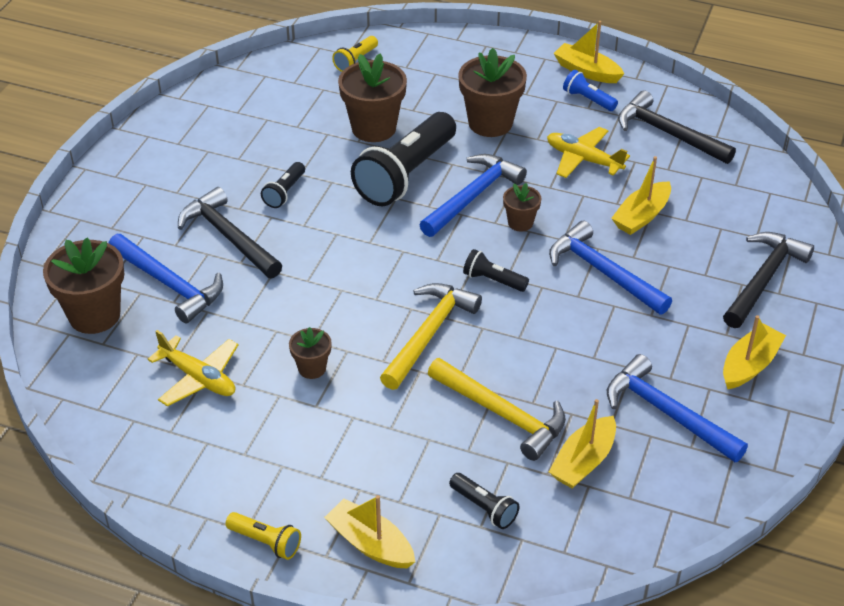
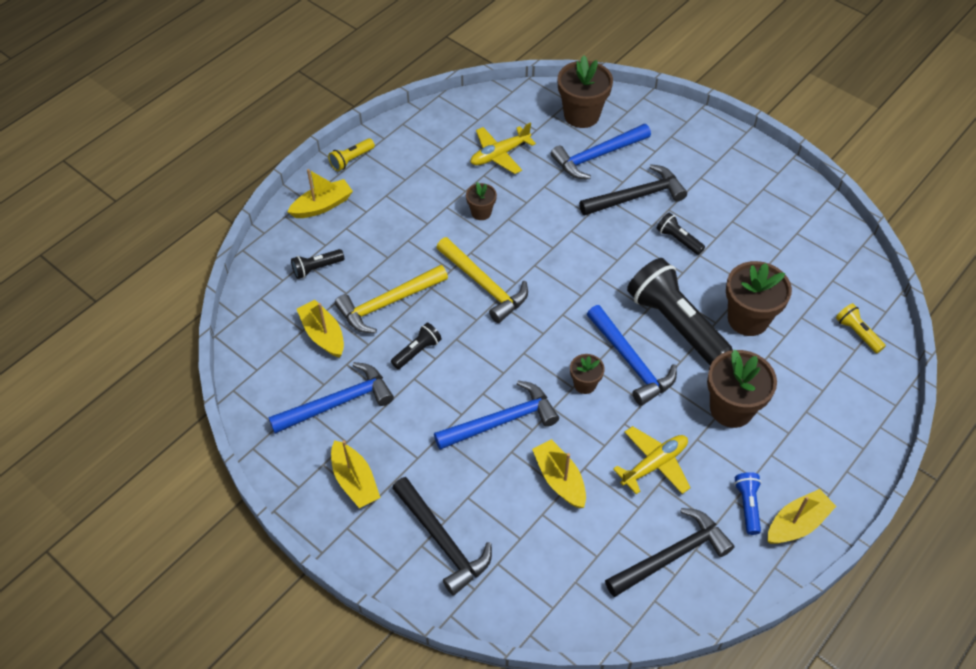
camera: 110 degrees right, 10 degrees up
(493, 280) = (524, 342): black flashlight -> black flashlight (417, 351)
(588, 99) = (747, 505): blue flashlight -> blue flashlight turned 60 degrees counterclockwise

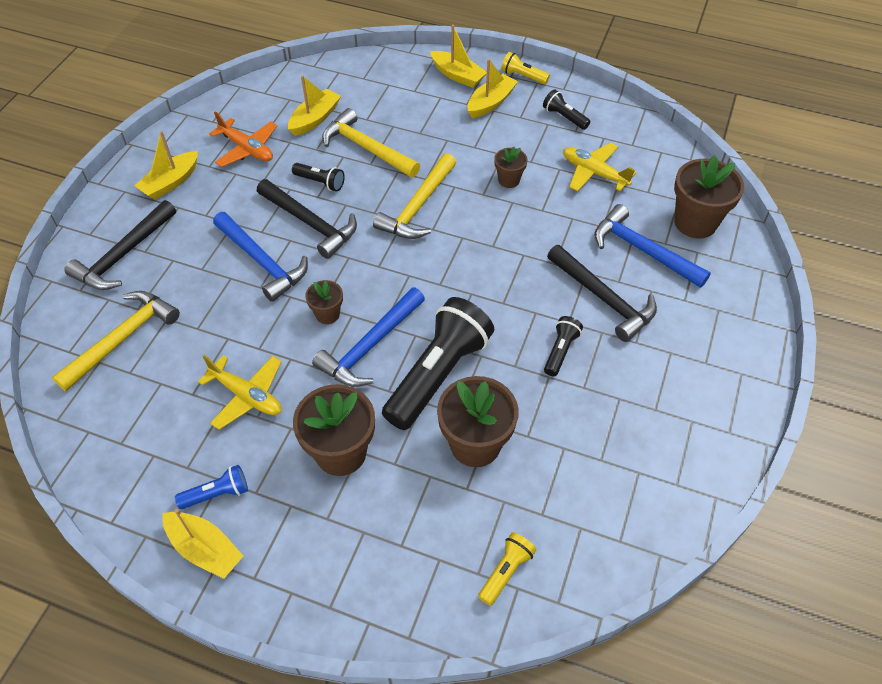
camera: 70 degrees right, 0 degrees up
(316, 268) = (385, 93): black flashlight -> black flashlight (564, 117)
(338, 403) = (247, 149): blue hammer -> orange plane
(554, 556) = (123, 339): none -> yellow hammer
(559, 479) = (208, 322): yellow boat -> yellow boat (490, 103)
(672, 555) = (141, 435): black hammer -> black hammer (310, 223)

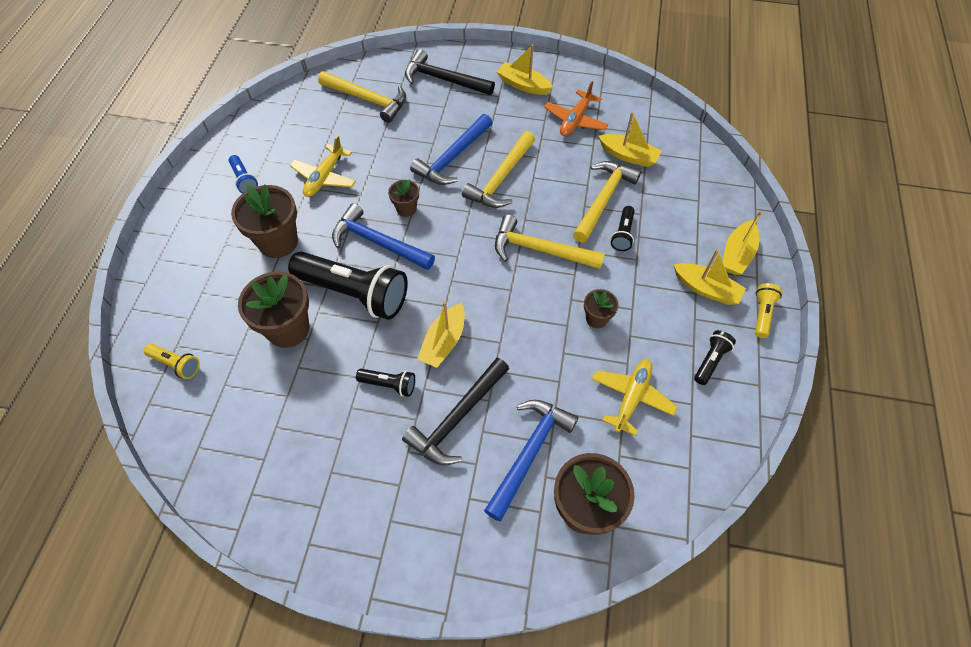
camera: 80 degrees right, 5 degrees up
(205, 549) = (203, 184): yellow boat -> yellow boat (444, 342)
(310, 223) = (501, 178): black hammer -> yellow hammer
(320, 182) = (550, 175): black flashlight -> black flashlight (622, 234)

